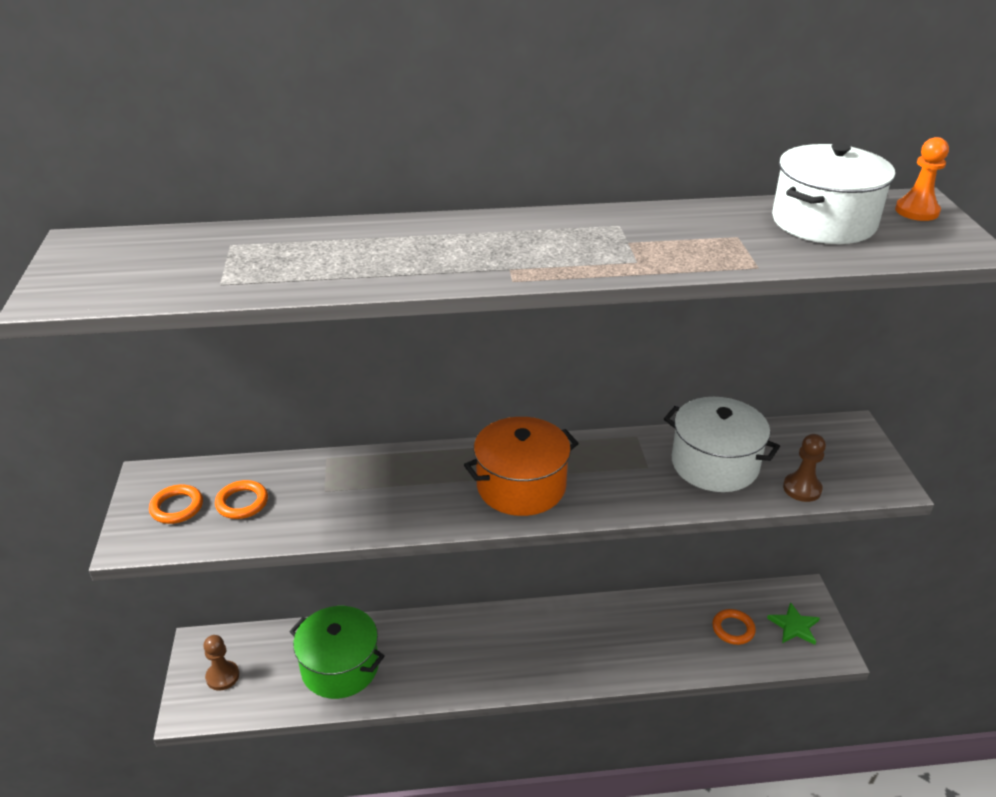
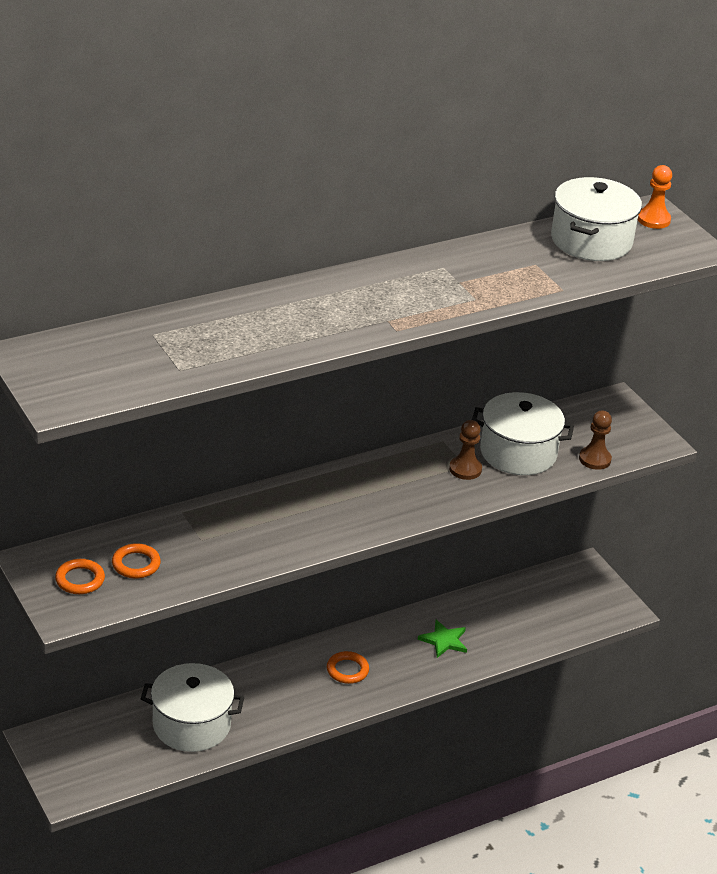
camera: 25 degrees left, 0 degrees up
(222, 676) = (82, 759): brown pawn -> brown pawn (465, 469)
(340, 667) = (191, 724): green pot -> white pot
(521, 486) = (369, 502): orange pot -> none
(733, 629) = (534, 611): orange ring -> orange ring (347, 670)
(794, 626) = (586, 597): green star -> green star (444, 640)

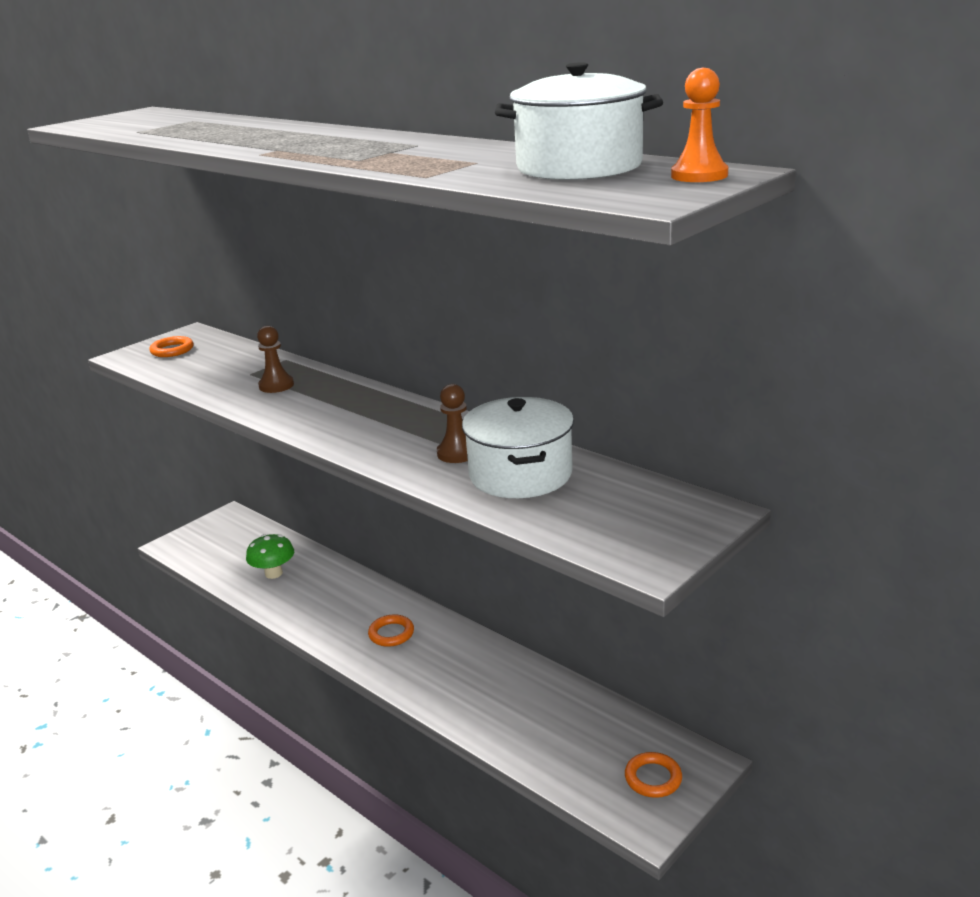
camera: 75 degrees right, 10 degrees down
(136, 564) = (201, 361): orange ring -> orange ring (653, 778)
(191, 724) = (273, 573): white pot -> green mushroom
(444, 640) = (477, 683): green star -> none
(594, 459) = (556, 524): brown pawn -> brown pawn (276, 385)

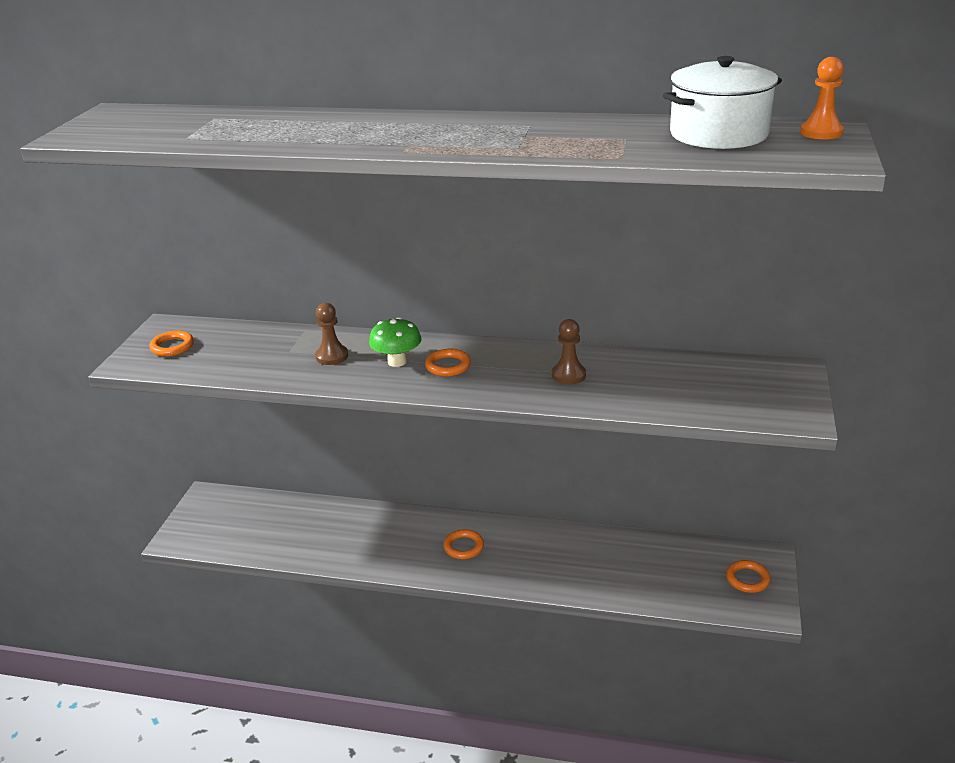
camera: 30 degrees left, 5 degrees up
(273, 573) = (307, 532): green mushroom -> green mushroom (397, 361)
(359, 417) = (448, 366): none -> orange ring
(520, 474) = (637, 379): white pot -> none

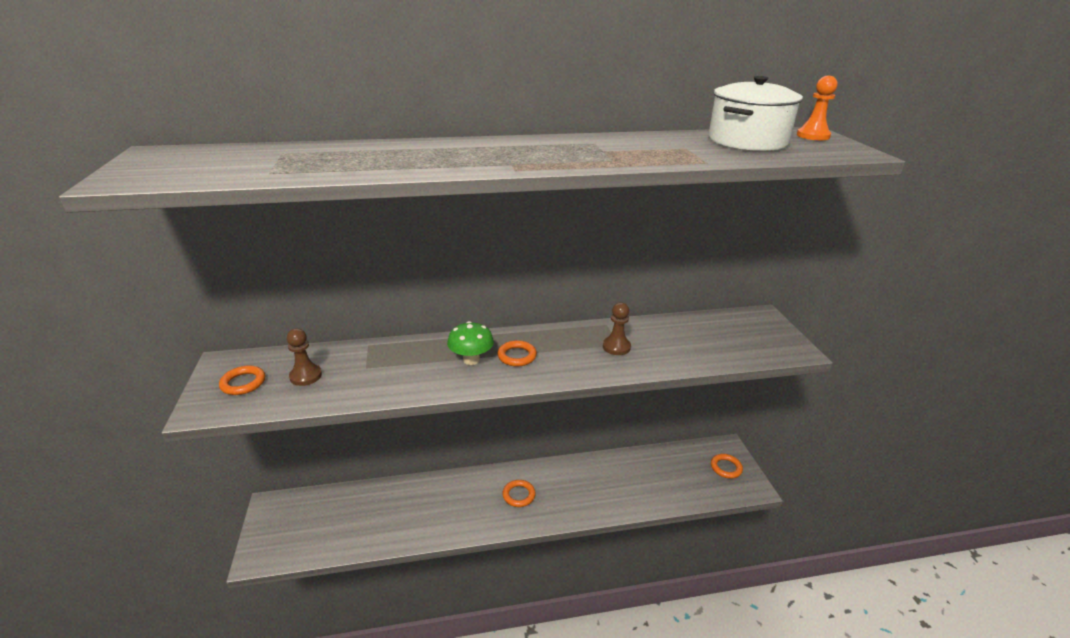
camera: 25 degrees left, 0 degrees up
(332, 356) = (409, 365): brown pawn -> brown pawn (305, 376)

